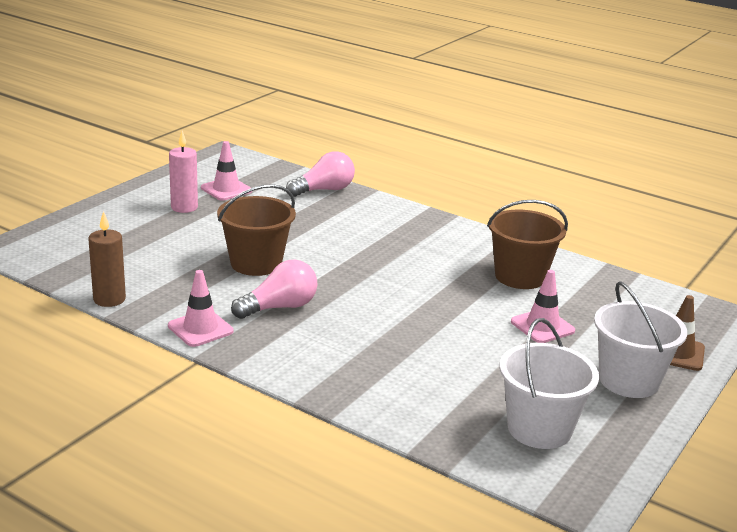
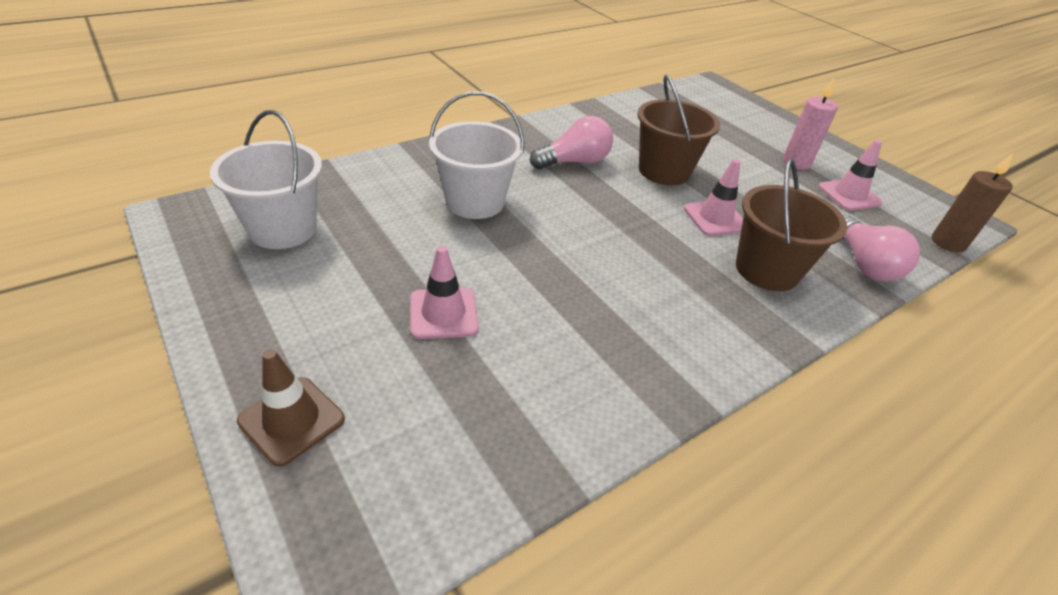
camera: 110 degrees right, 15 degrees up
(109, 299) = (618, 102): brown candle -> brown candle (948, 243)
(200, 329) = (556, 123): pink traffic cone -> pink traffic cone (715, 218)
(279, 307) = (574, 162): pink light bulb -> pink light bulb turned 105 degrees counterclockwise
(520, 276) = (575, 351): brown bucket -> brown bucket (767, 270)
(629, 380) = (286, 332): white bucket -> white bucket (475, 202)

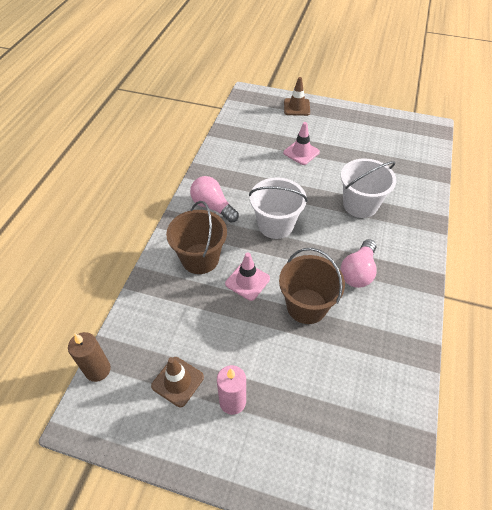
camera: 145 degrees right, 10 degrees up
(283, 229) = (396, 144): white bucket -> white bucket (275, 225)
(849, 195) = (177, 381): pink traffic cone -> brown traffic cone
(863, 263) = (150, 302): pink light bulb -> pink light bulb (213, 206)

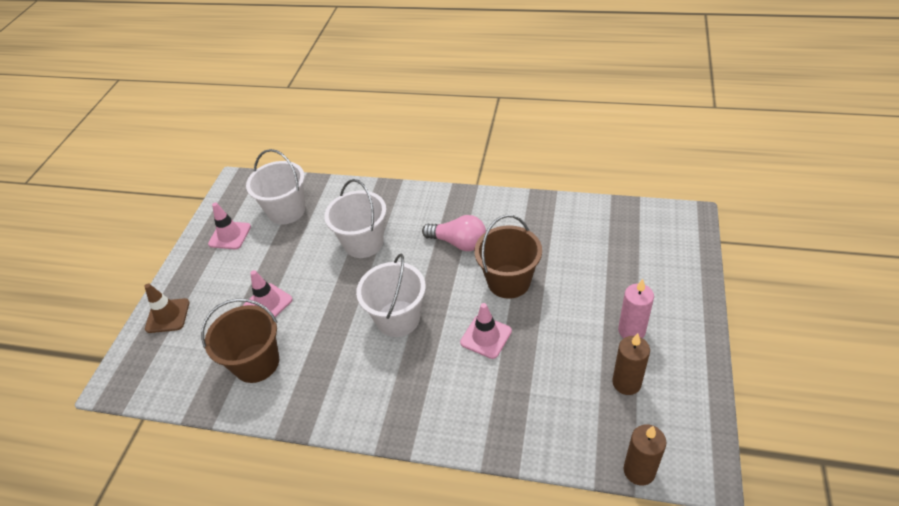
camera: 90 degrees left, 5 degrees down
(177, 381) = (626, 383): brown traffic cone -> brown candle
(200, 258) = (459, 391): brown bucket -> brown bucket (256, 363)
(213, 206) = (368, 392): pink light bulb -> none
(371, 128) = (230, 235): none -> pink traffic cone
(399, 157) = (286, 211): none -> white bucket

